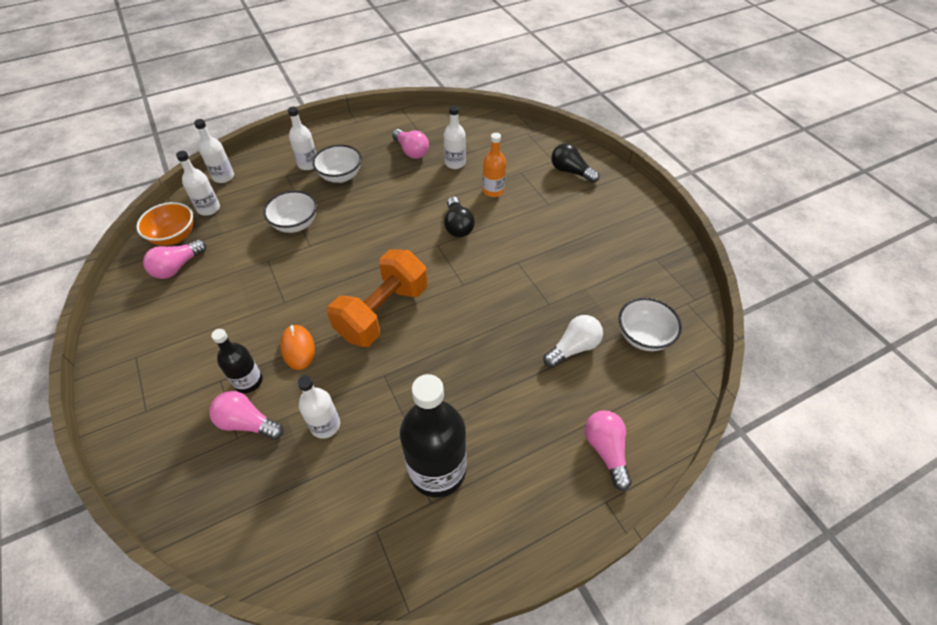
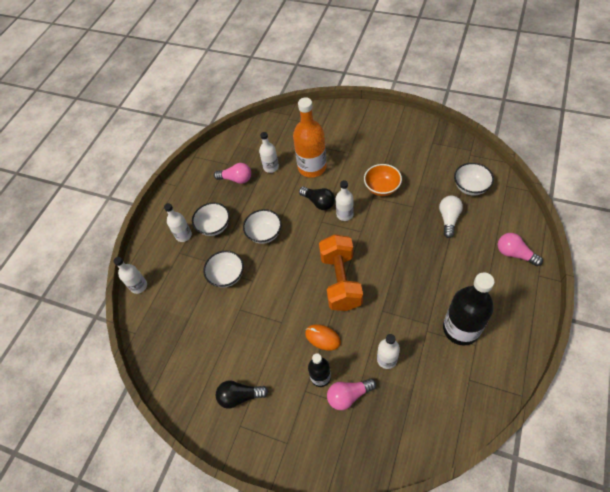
camera: 35 degrees left, 5 degrees up
(174, 236) = (161, 346): orange bowl -> orange bowl (382, 188)
(177, 267) = (190, 360): pink light bulb -> none
(209, 208) = (158, 312): white bottle -> white bottle (344, 214)
(372, 215) = (264, 234): none -> white bowl
(493, 190) = (312, 167): orange bottle -> orange bottle, size x1.82
(570, 171) = (338, 125): black light bulb -> black light bulb (240, 396)

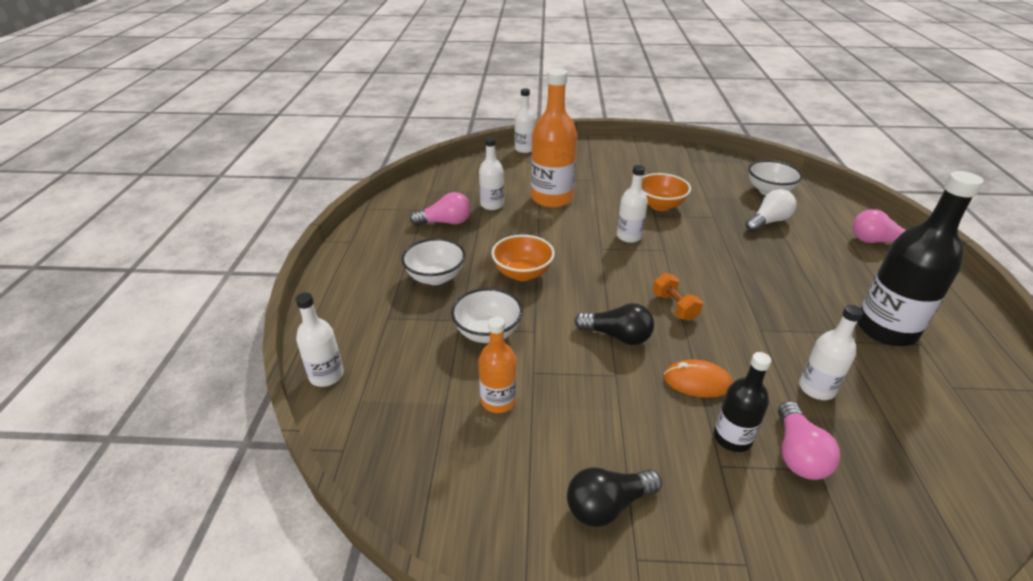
camera: 25 degrees left, 20 degrees down
(183, 235) = (386, 295): white bottle -> white bottle (524, 149)
(215, 323) = (498, 401): none -> orange bottle
(264, 234) = (522, 273): white bowl -> orange bowl
(319, 202) = (583, 229): black light bulb -> black light bulb (617, 336)
(340, 281) = (674, 307): orange dumbbell -> orange dumbbell, size x0.45
(348, 395) = (798, 454): pink light bulb -> pink light bulb turned 45 degrees counterclockwise
(448, 219) = (768, 222): white light bulb -> white light bulb turned 60 degrees clockwise

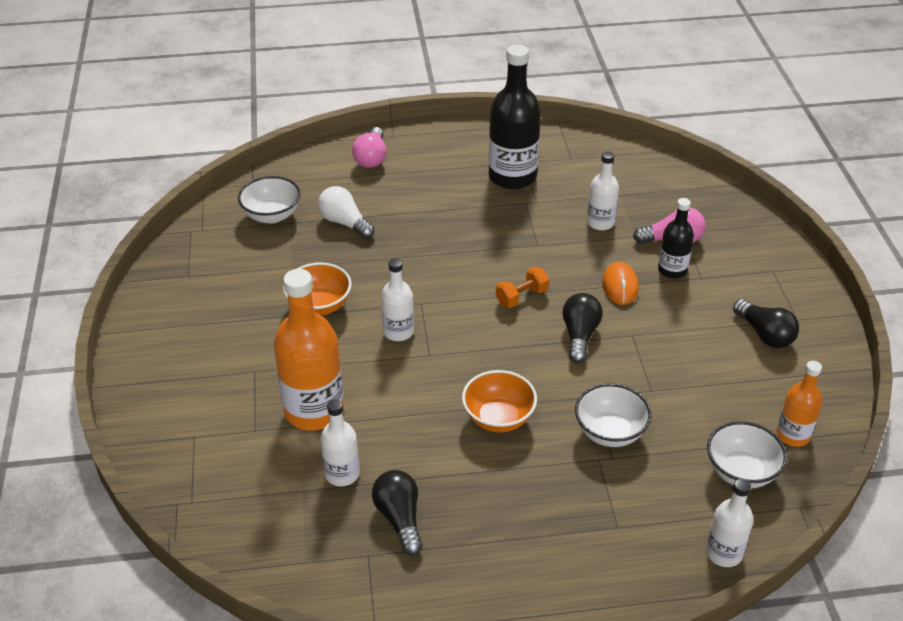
camera: 100 degrees left, 5 degrees up
(435, 277) = (529, 499): white bowl -> white bowl (741, 472)
(445, 222) = (400, 518): pink light bulb -> black light bulb
(498, 401) = (696, 409): orange bottle -> orange bottle (793, 435)
(524, 149) = (149, 462): white bottle -> none

